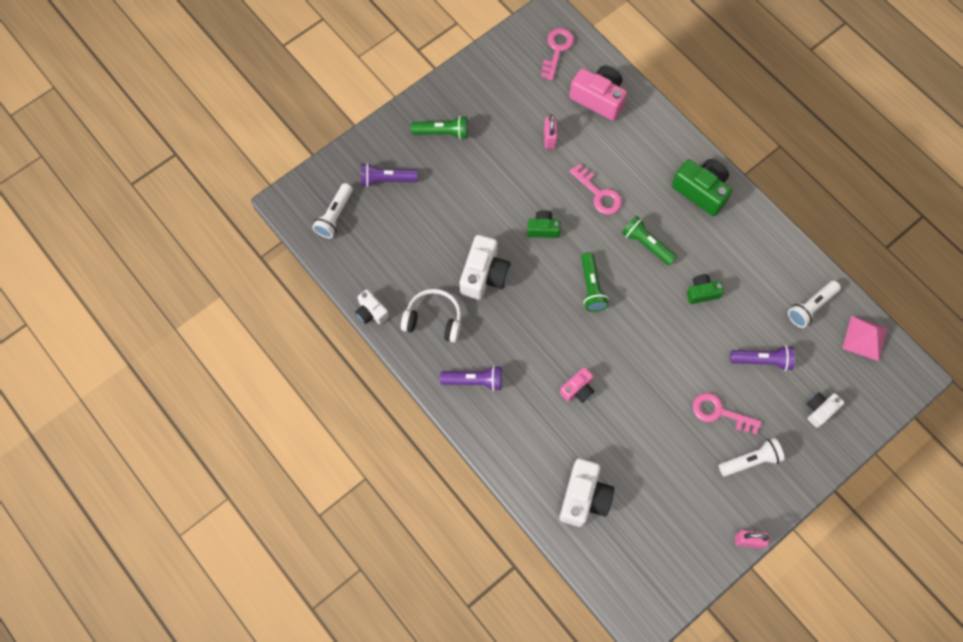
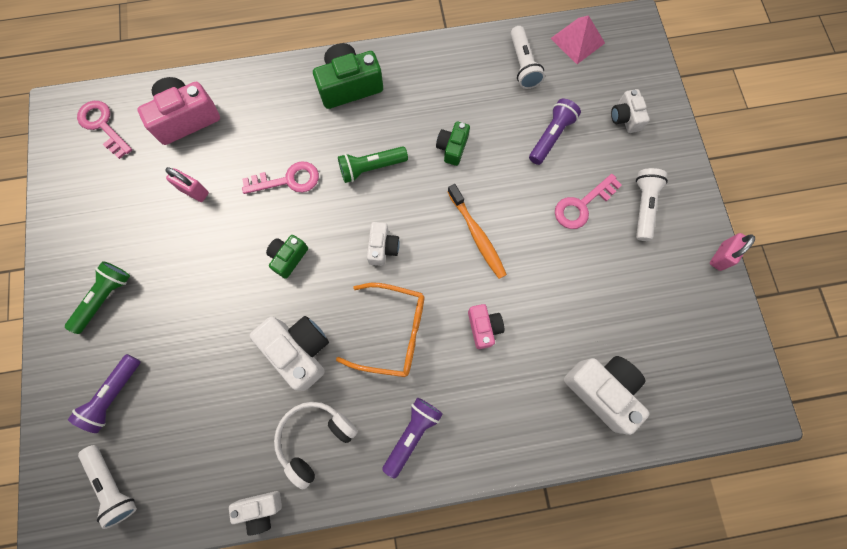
camera: 60 degrees left, 5 degrees up
(535, 329) = (393, 332): none -> orange glasses
(591, 287) = (382, 247): green flashlight -> white camera
(644, 348) = (477, 235): none -> orange toothbrush

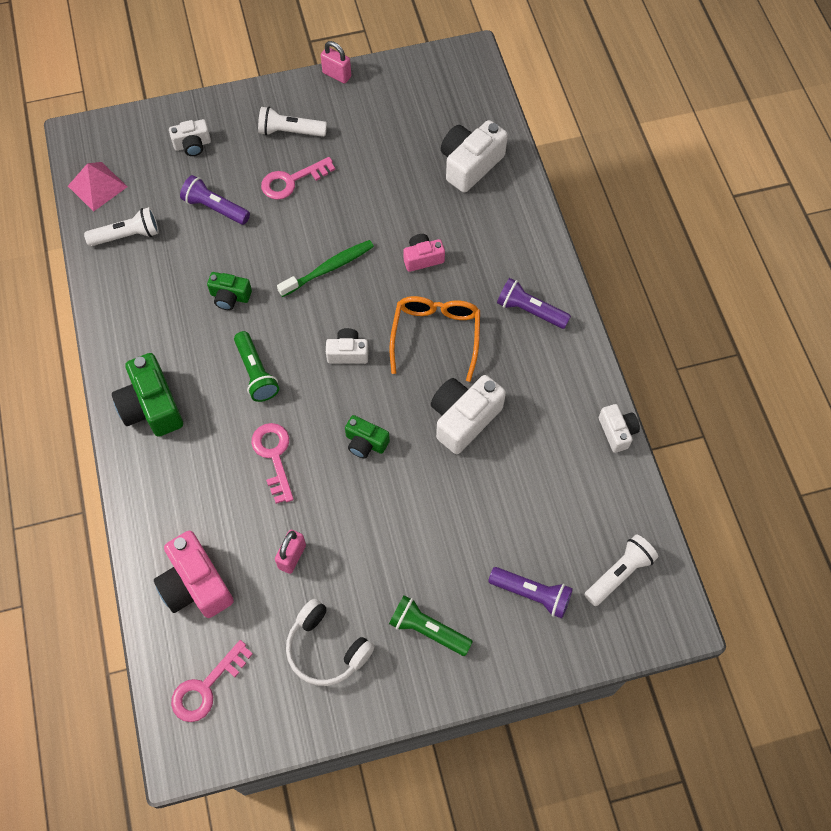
camera: 95 degrees left, 10 degrees down
(314, 438) = (546, 393): white headphones -> white headphones (326, 649)
(477, 235) = (328, 268): orange toothbrush -> green toothbrush
(581, 205) = (291, 181): pink key -> pink key turned 105 degrees clockwise

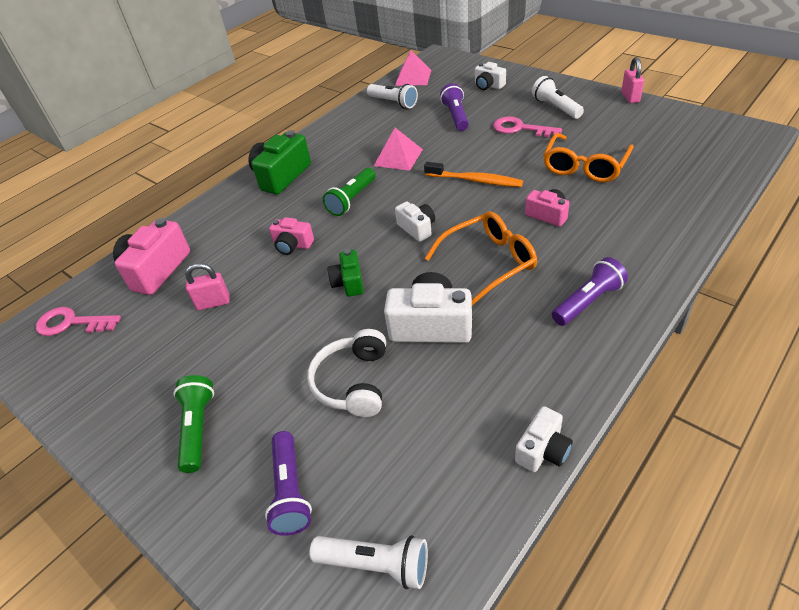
camera: 60 degrees right, 20 degrees down
(230, 296) = (398, 157): green camera -> pink pyramid
(274, 456) = (292, 245): pink key -> pink camera
(326, 649) = (140, 371): white headphones -> white headphones (353, 382)
(328, 268) = (475, 180): green toothbrush -> orange toothbrush
(392, 187) = (584, 167): none -> orange glasses
(470, 164) = (667, 188): white camera -> none
(530, 310) = (588, 302): purple flashlight -> purple flashlight turned 60 degrees clockwise

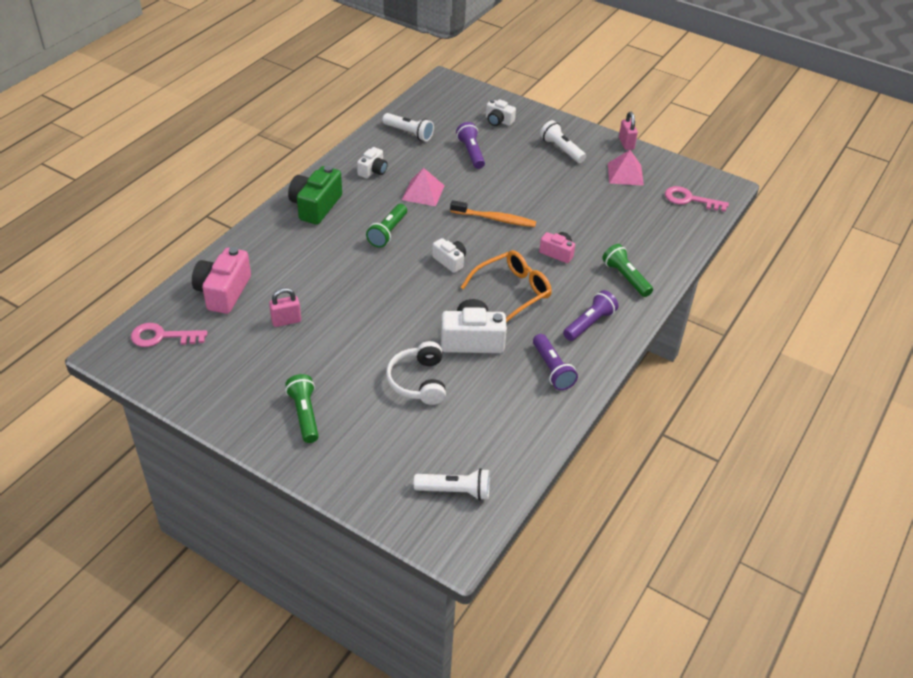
camera: 15 degrees left, 0 degrees up
(290, 491) = (387, 452): purple flashlight -> purple flashlight (552, 369)
(292, 245) = (343, 273): pink camera -> none
(349, 282) = (400, 306): green camera -> none
(413, 77) = (424, 105): pink pyramid -> pink pyramid (625, 174)
(520, 128) = (530, 169): pink key -> pink key (689, 199)
(543, 450) = (559, 423): white camera -> white camera (373, 171)
(584, 167) = (586, 211): orange glasses -> none
(636, 242) = (626, 278): none -> green flashlight

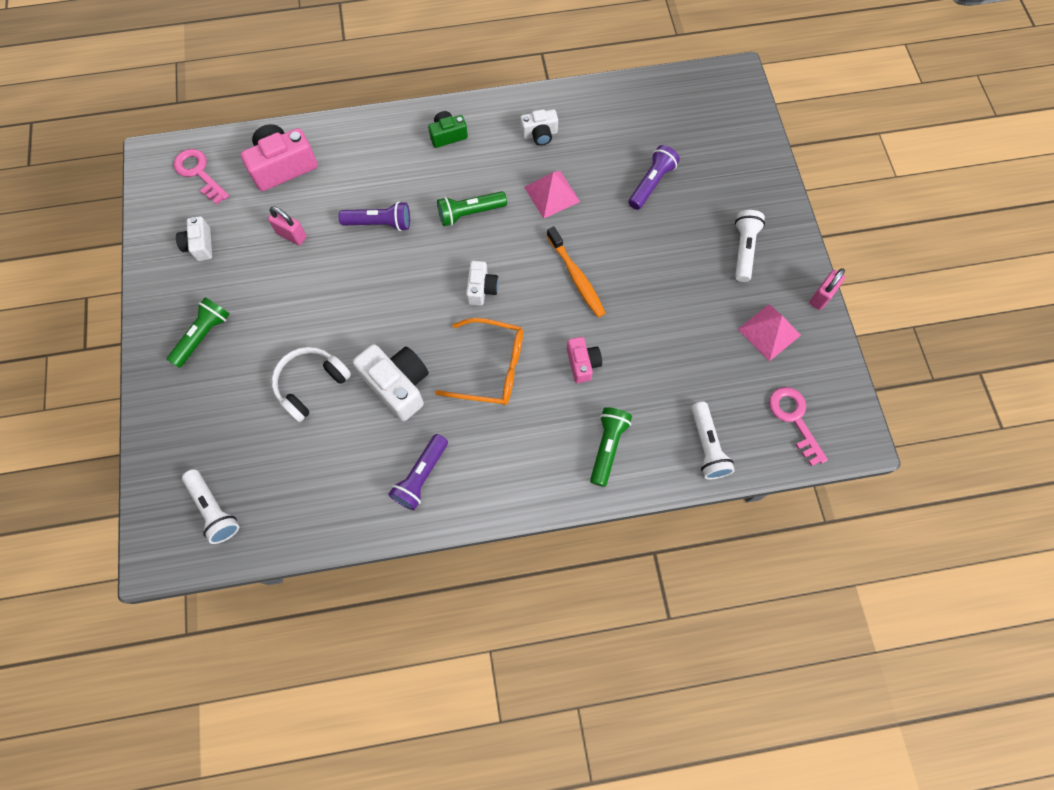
camera: 50 degrees right, 25 degrees up
(315, 206) = (448, 135): green camera -> green camera, size x0.58
(409, 133) = (623, 115): white flashlight -> white flashlight (706, 446)
(498, 121) = (726, 165): white camera -> white camera (200, 245)
(589, 324) = (511, 463): purple flashlight -> purple flashlight (379, 223)

